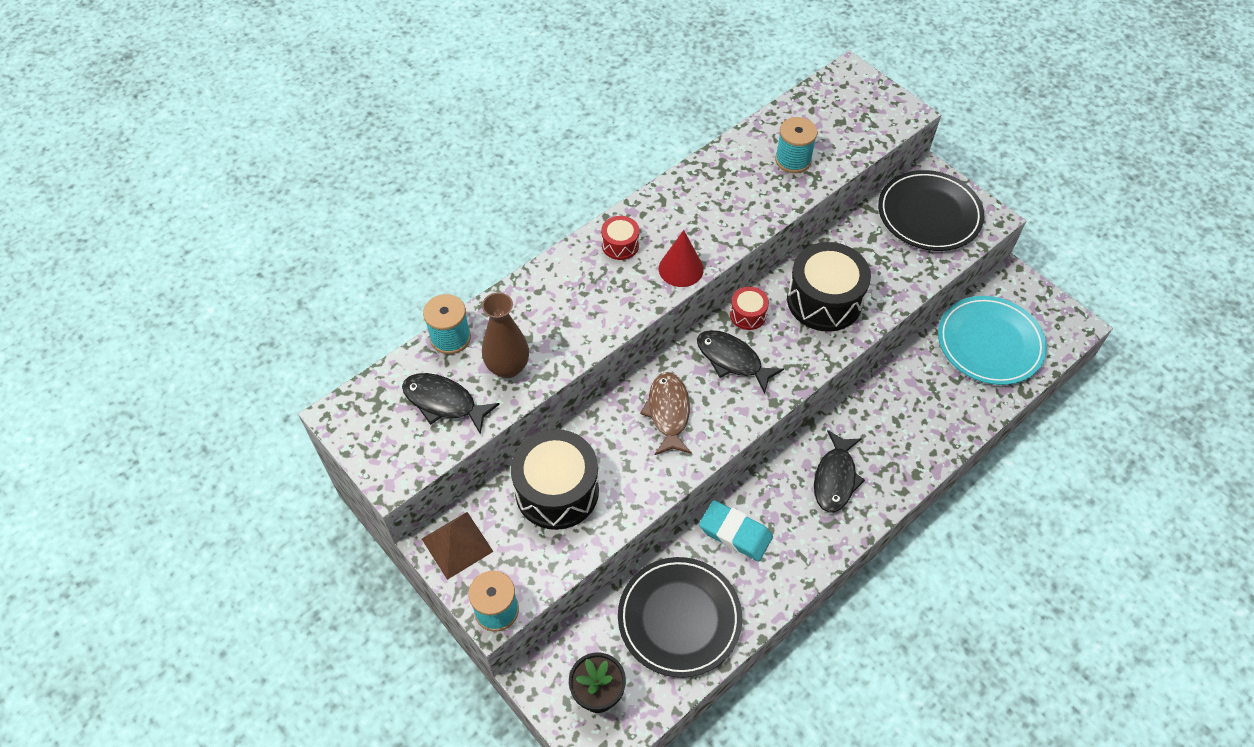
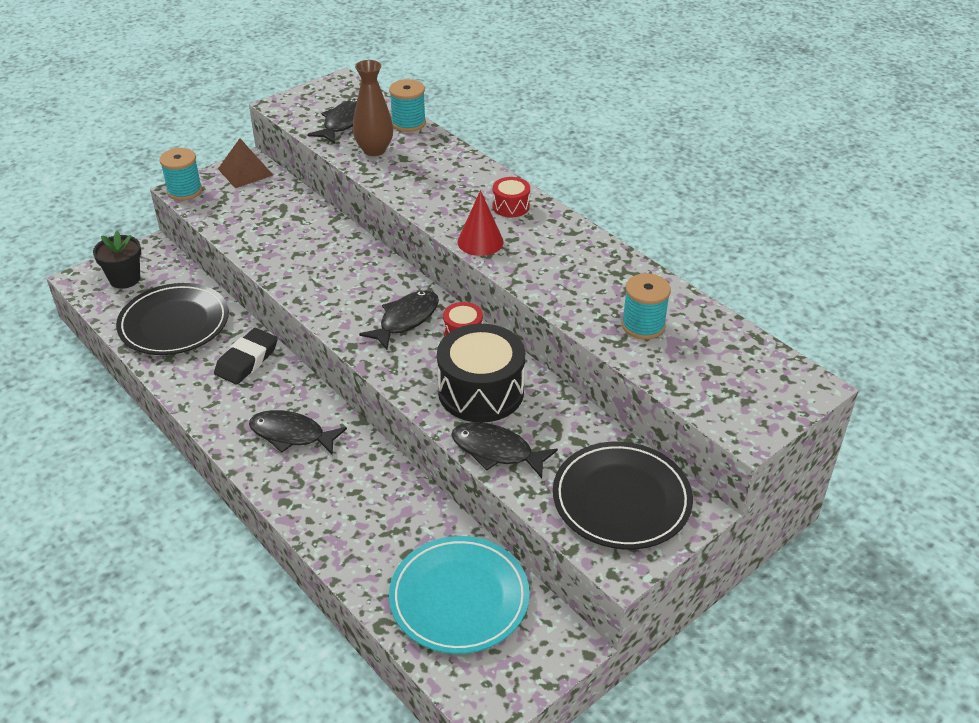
camera: 90 degrees right, 15 degrees down
(557, 491) = (281, 217): black drum -> none
(668, 412) = (350, 277): brown fish -> none
(735, 533) = (247, 360): turquoise eraser -> black eraser
(893, 289) = (496, 451): none -> black fish

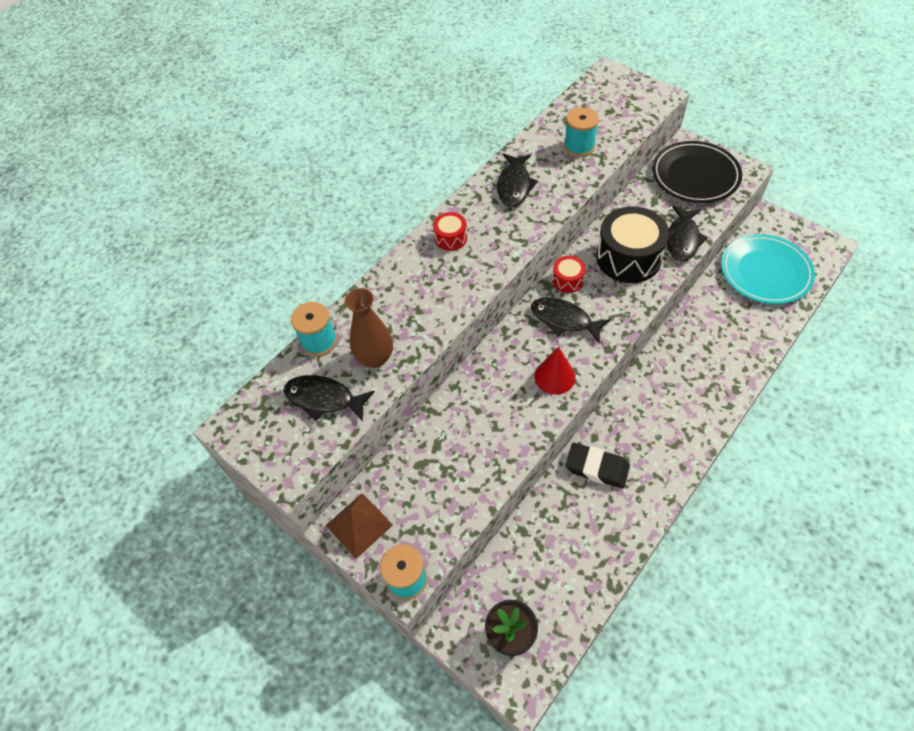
camera: 95 degrees left, 15 degrees up
(174, 323) = (566, 552): black plate -> none
(291, 435) = (669, 405): black fish -> black fish (514, 186)
(480, 241) = (507, 249): red cone -> red cone (554, 376)

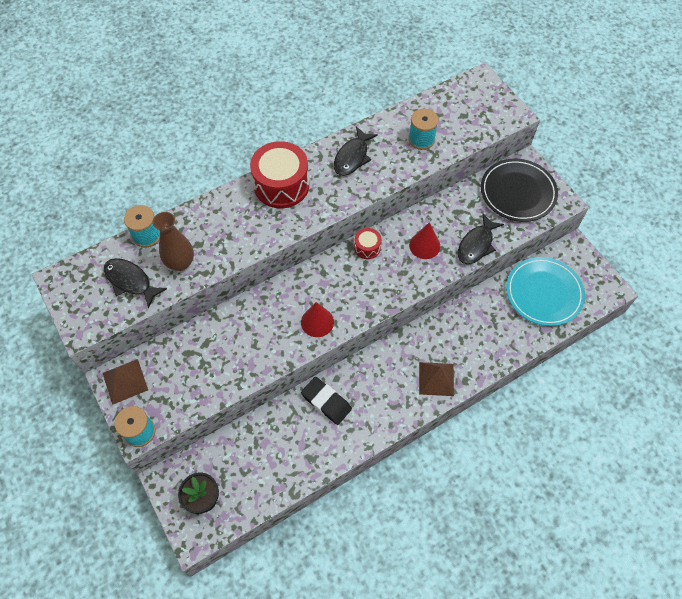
camera: 15 degrees right, 5 degrees up
(450, 238) = (281, 185): red drum -> red drum, size x2.06
(564, 320) = (347, 279): black fish -> none
(628, 258) = (424, 245): black drum -> red cone
(704, 398) = (436, 379): none -> brown pyramid

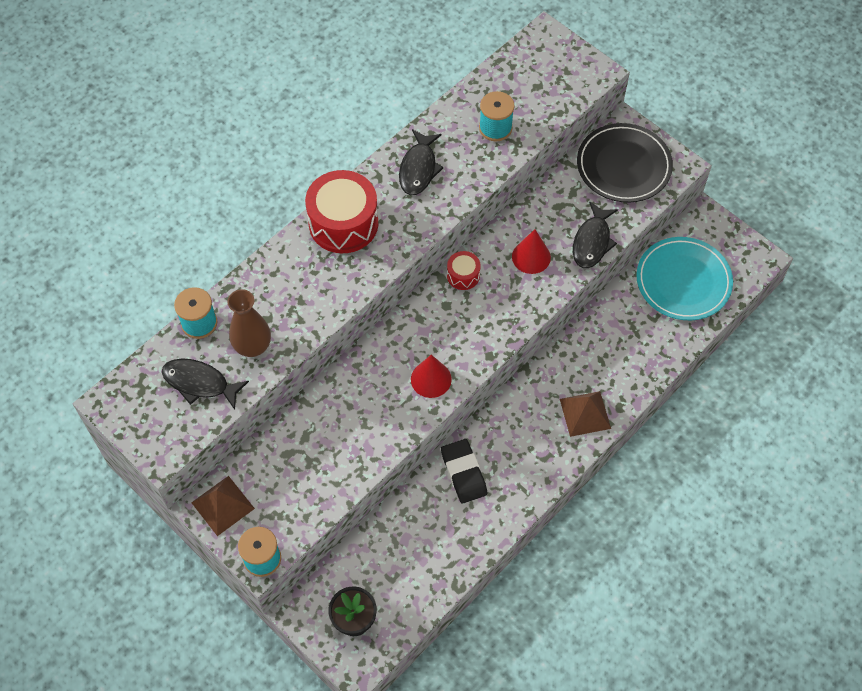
camera: 15 degrees left, 0 degrees up
(326, 402) = (463, 473): black eraser -> black eraser turned 45 degrees clockwise

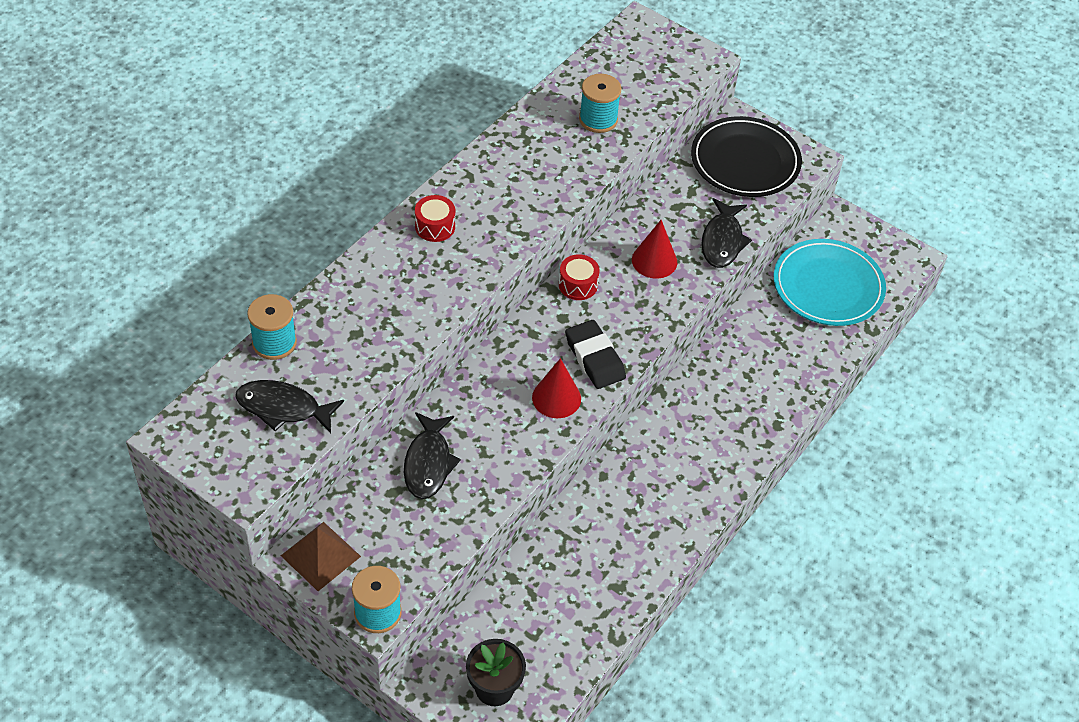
camera: 10 degrees left, 10 degrees down
(253, 346) = (343, 364): brown vase -> none
(343, 223) = (435, 226): red drum -> red drum, size x0.48
(419, 169) = (515, 165): black fish -> black fish (428, 463)
(463, 473) = (604, 510): black eraser -> black eraser (594, 358)
(585, 413) = (738, 434): brown pyramid -> none

